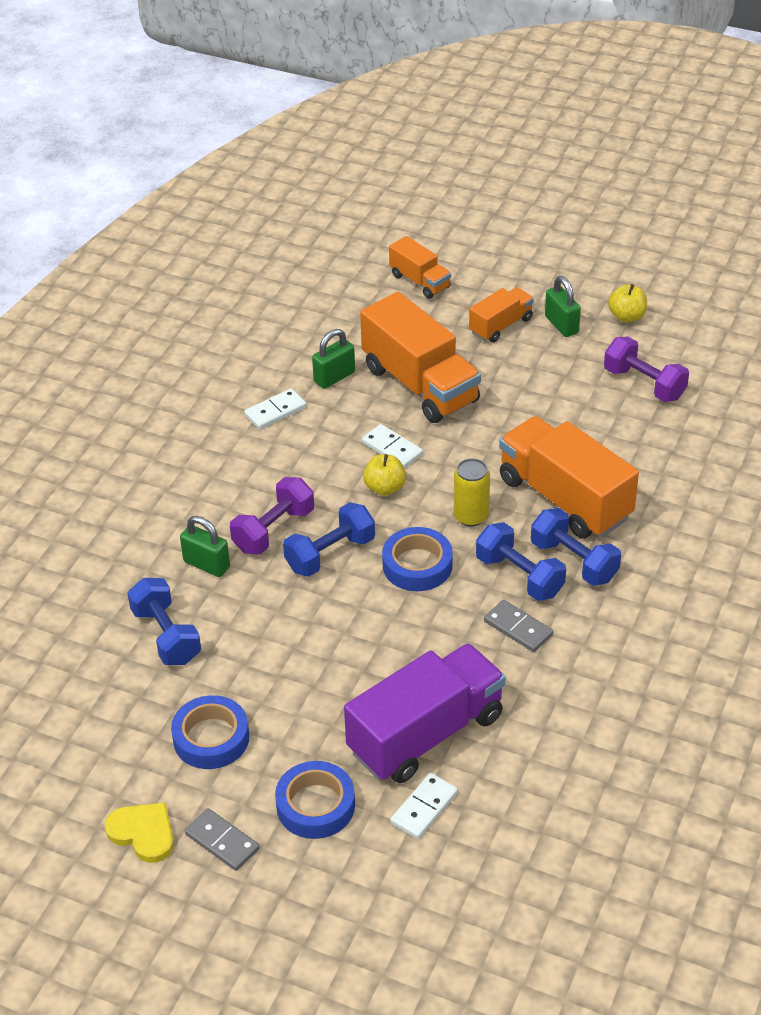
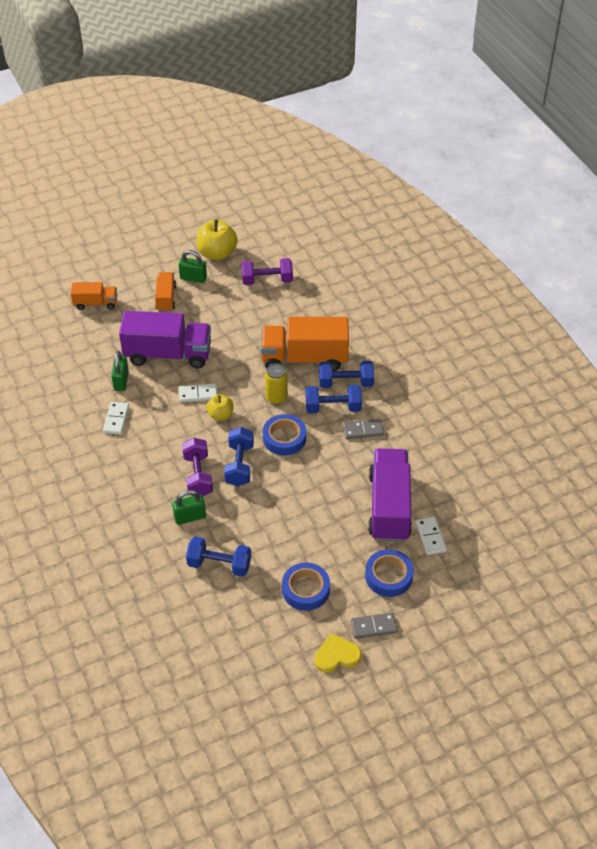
camera: 50 degrees left, 5 degrees up
(420, 385) = (168, 354): orange truck -> purple truck
(627, 316) = (217, 253): yellow apple -> yellow apple, size x1.69

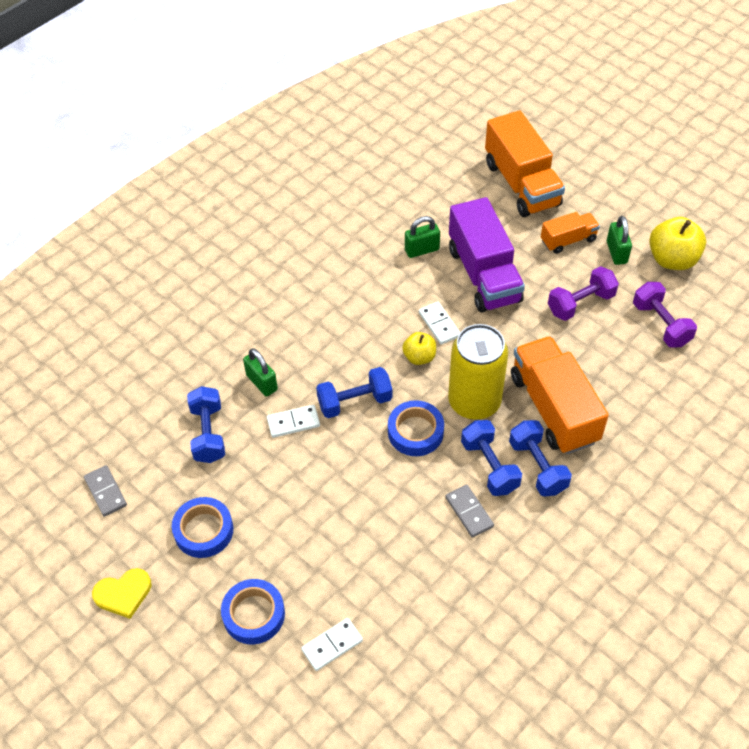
camera: 70 degrees right, 5 degrees up
(95, 303) = (521, 184): orange truck -> orange truck, size x1.89
(116, 419) = (366, 267): white domino -> white domino (293, 422)
(198, 475) = (322, 368): purple dumbbell -> purple dumbbell (580, 303)
(276, 398) = (474, 402): yellow can -> yellow can, size x1.86
(336, 655) = (123, 594): yellow heart -> yellow heart turned 105 degrees clockwise
(373, 627) = (175, 621): grey domino -> grey domino (106, 492)
(389, 507) = (360, 581): purple truck -> none

